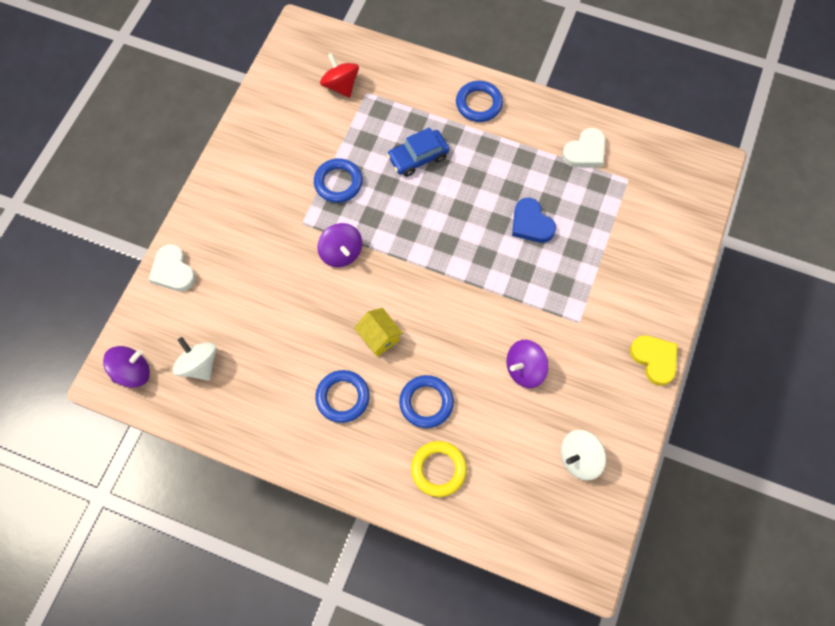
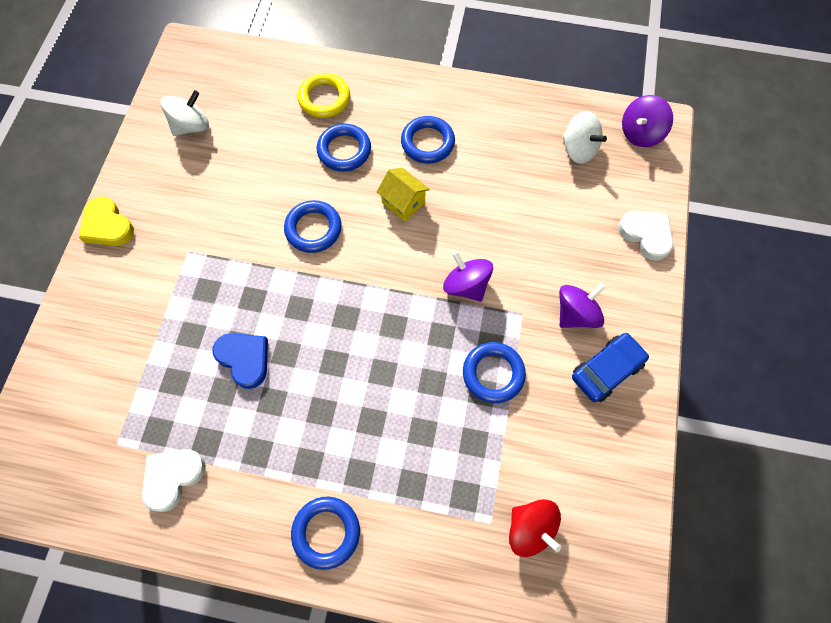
camera: 170 degrees right, 0 degrees up
(418, 157) = (398, 428): blue car -> blue car (606, 370)
(465, 325) = (313, 229): none -> blue ring
(524, 369) = (246, 195): purple spinning top -> purple spinning top (576, 314)

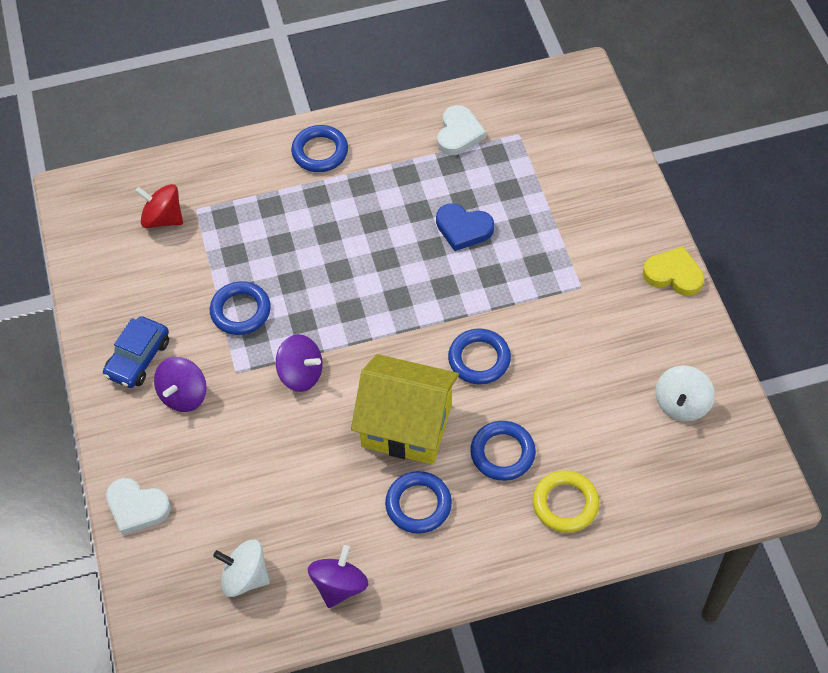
camera: 155 degrees right, 10 degrees down
(403, 202) = (406, 426): yellow house -> yellow house, size x2.04
(640, 133) = (179, 633): purple spinning top -> purple spinning top (339, 585)

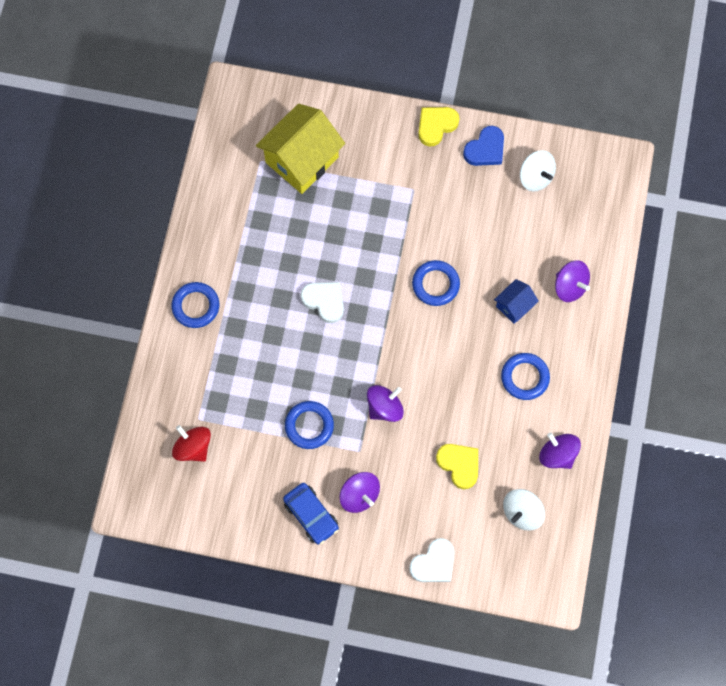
camera: 65 degrees left, 15 degrees up
(163, 218) = (193, 447): red spinning top -> red spinning top turned 90 degrees clockwise
(271, 481) = (459, 465): none -> yellow heart
(406, 426) = (462, 356): yellow house -> yellow house (302, 160)
(459, 134) = (236, 201): white heart -> white heart (324, 301)
(463, 229) = (323, 240): blue heart -> blue heart (485, 149)
(502, 453) = (514, 306): blue ring -> blue house
(565, 504) = (570, 286): yellow ring -> purple spinning top

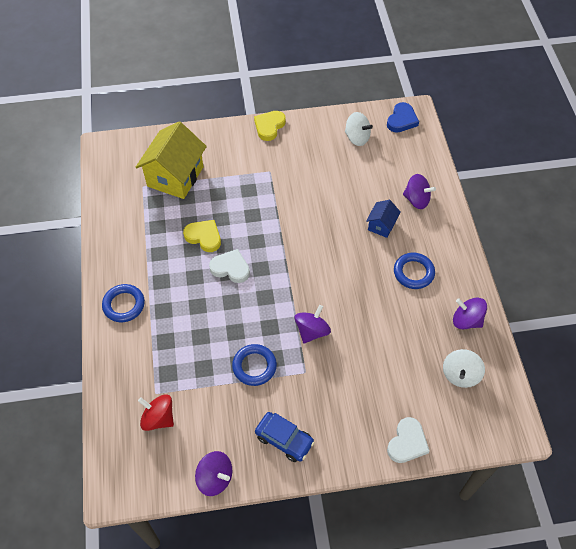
camera: 20 degrees left, 15 degrees down
(359, 495) = (319, 408): purple spinning top -> purple spinning top (215, 478)
(435, 284) = (314, 229): blue ring -> none
(459, 465) = (392, 355): yellow heart -> yellow heart (204, 237)
(485, 149) = (312, 131): blue heart -> blue heart (402, 120)

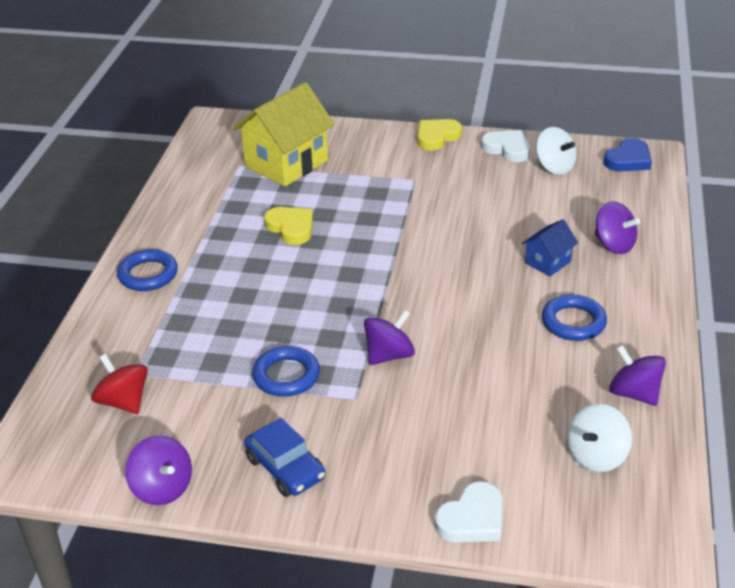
camera: 20 degrees right, 20 degrees down
(230, 268) = (309, 266): white heart -> white heart (507, 149)

